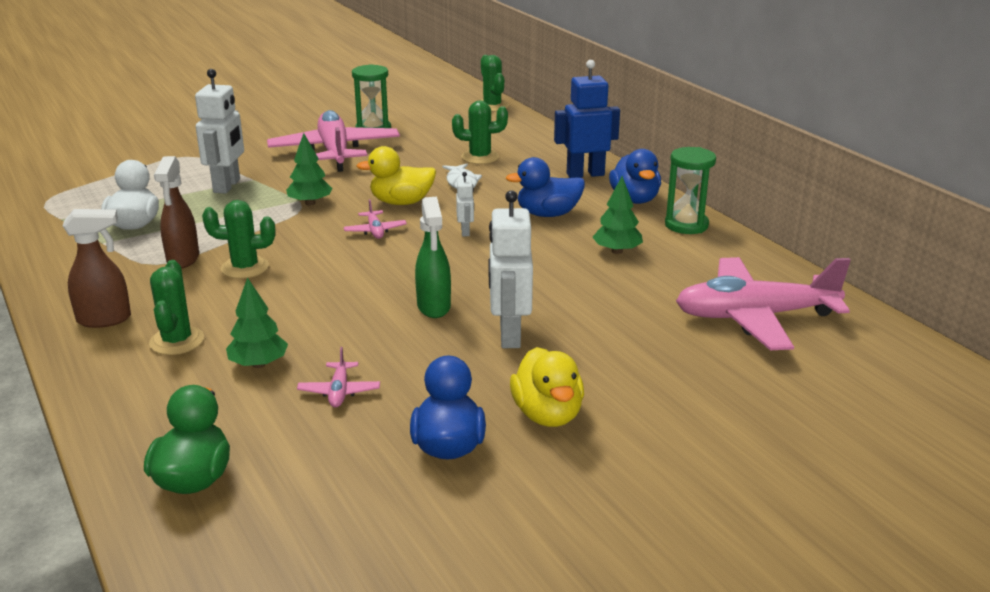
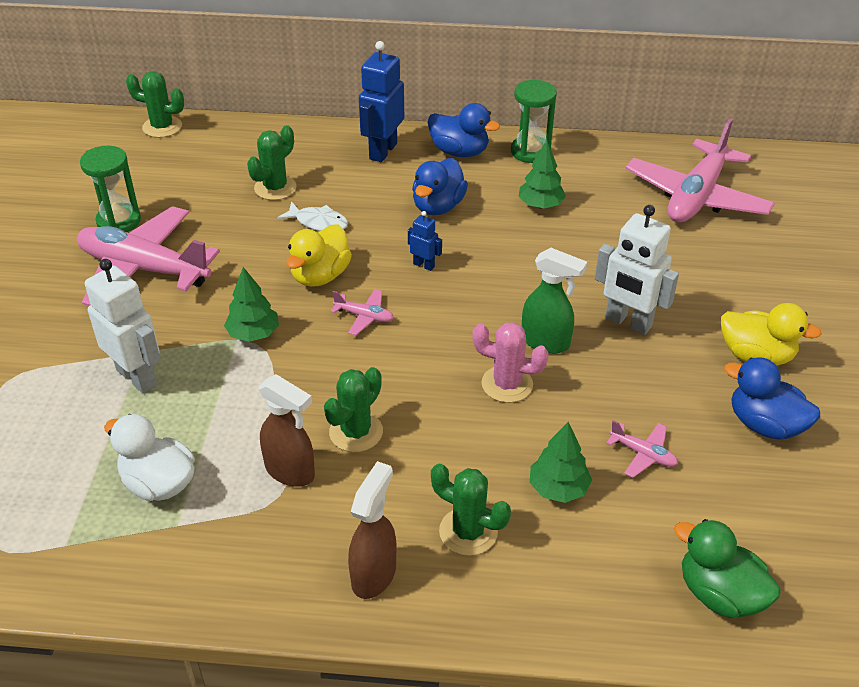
camera: 55 degrees left, 15 degrees up
(361, 306) = (507, 384): none -> pink cactus
(465, 232) = (424, 265): white robot -> blue robot

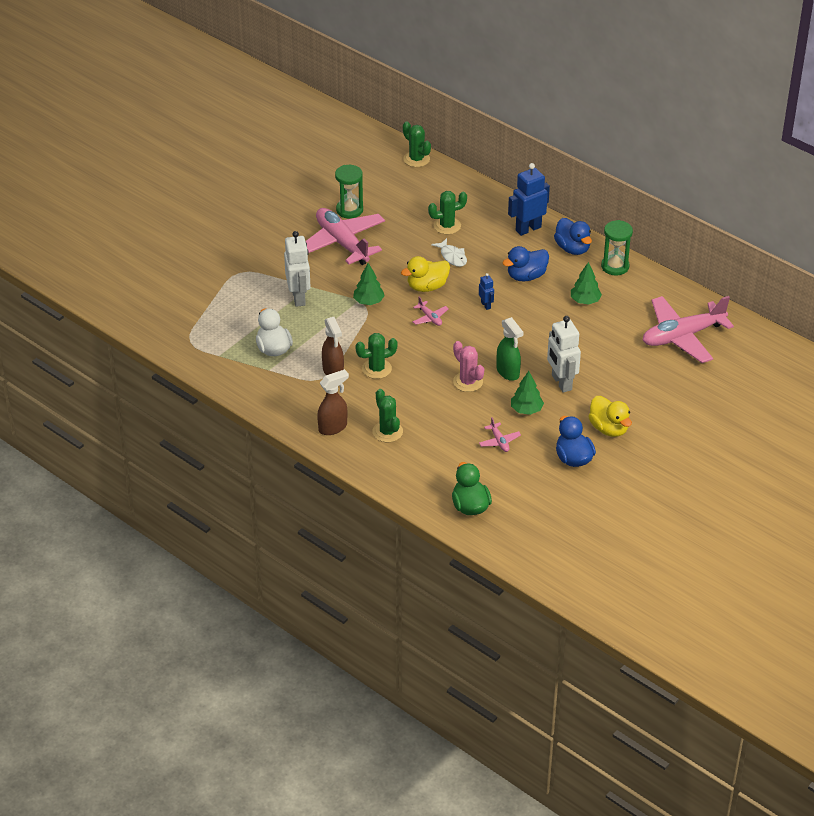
camera: 35 degrees right, 0 degrees up
(558, 488) = (444, 435): green tree -> green tree (526, 410)

